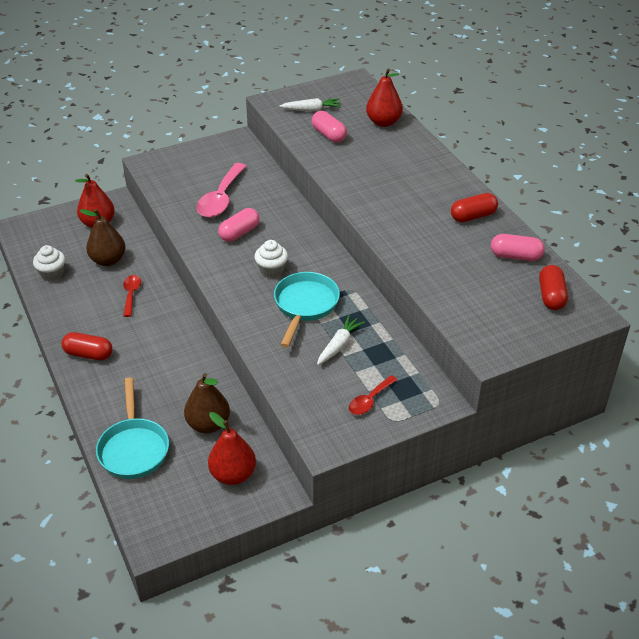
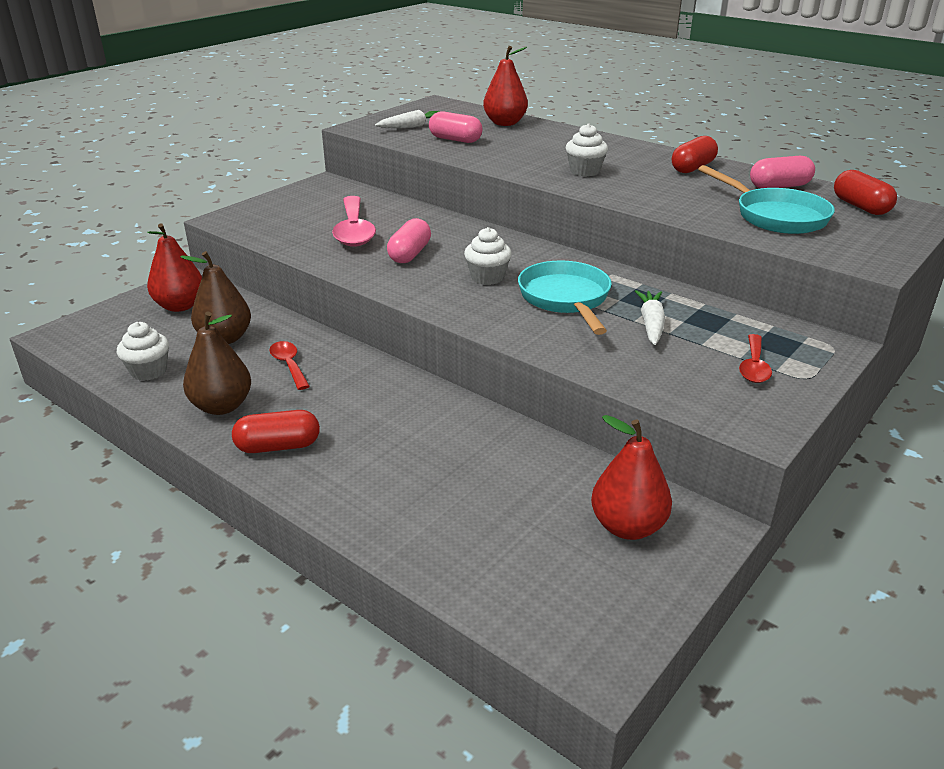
camera: 25 degrees left, 10 degrees down
(133, 448) = (449, 542): turquoise pan -> turquoise pan (775, 216)
(208, 424) = (533, 477): brown pear -> brown pear (222, 406)
(388, 198) = (585, 171): none -> white cupcake

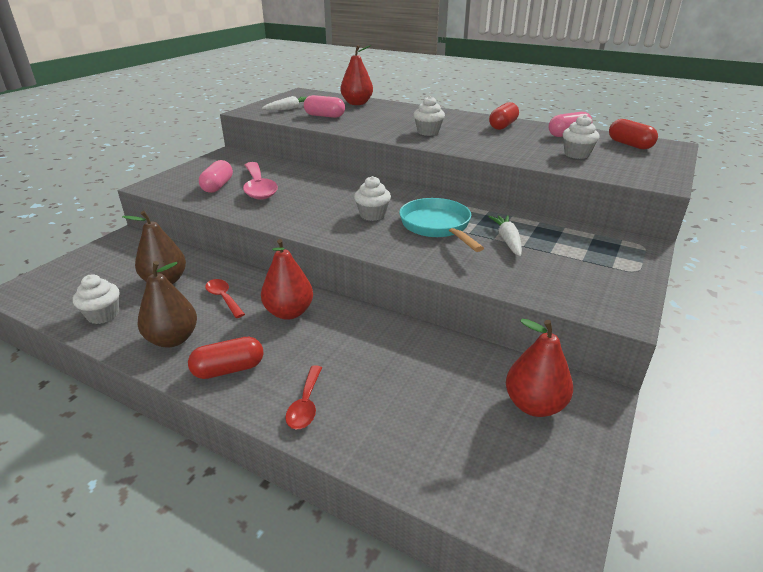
camera: 10 degrees left, 0 degrees up
(180, 306) = (122, 258): red pear -> red pear (289, 312)
(410, 254) = (307, 202): pink capsule -> pink capsule (218, 186)
(754, 366) = (595, 266): red spoon -> red spoon (305, 405)
(775, 216) = (576, 154): turquoise pan -> white cupcake

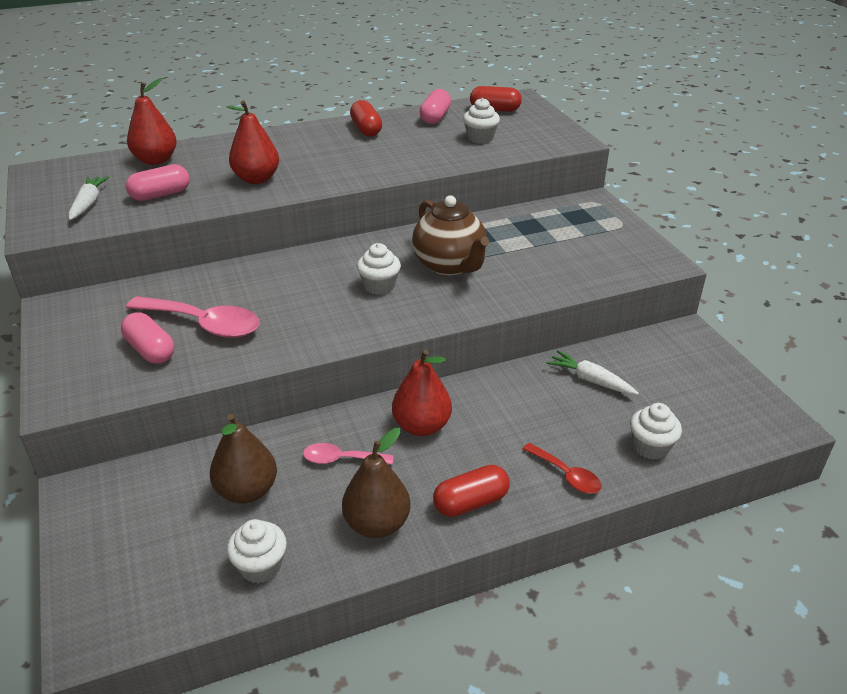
camera: 50 degrees left, 5 degrees up
(223, 298) = (341, 459): red spoon -> pink spoon
(228, 369) = (470, 502): red capsule -> red capsule turned 45 degrees clockwise
(428, 132) = (318, 167): white cupcake -> white cupcake (650, 447)
(437, 226) = (450, 265): turquoise pan -> brown teapot
(507, 240) = (517, 247): white carrot -> white carrot (590, 380)
(534, 405) = (671, 363): red pear -> red pear (256, 179)

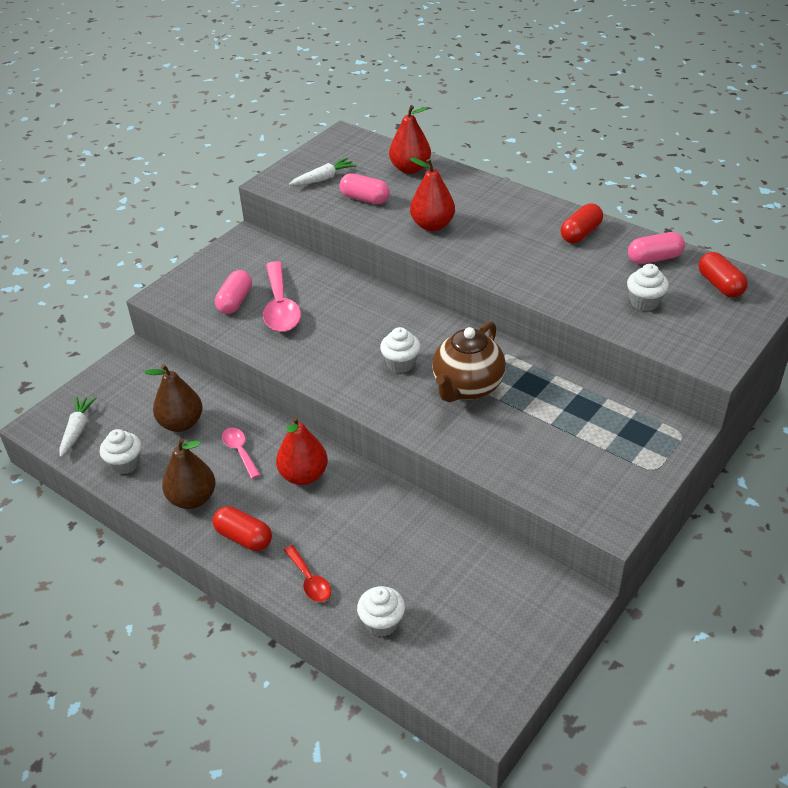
camera: 60 degrees right, 5 degrees up
(566, 475) = (309, 580): red spoon -> red spoon turned 45 degrees counterclockwise
(590, 380) = (440, 552): white carrot -> white carrot (77, 430)

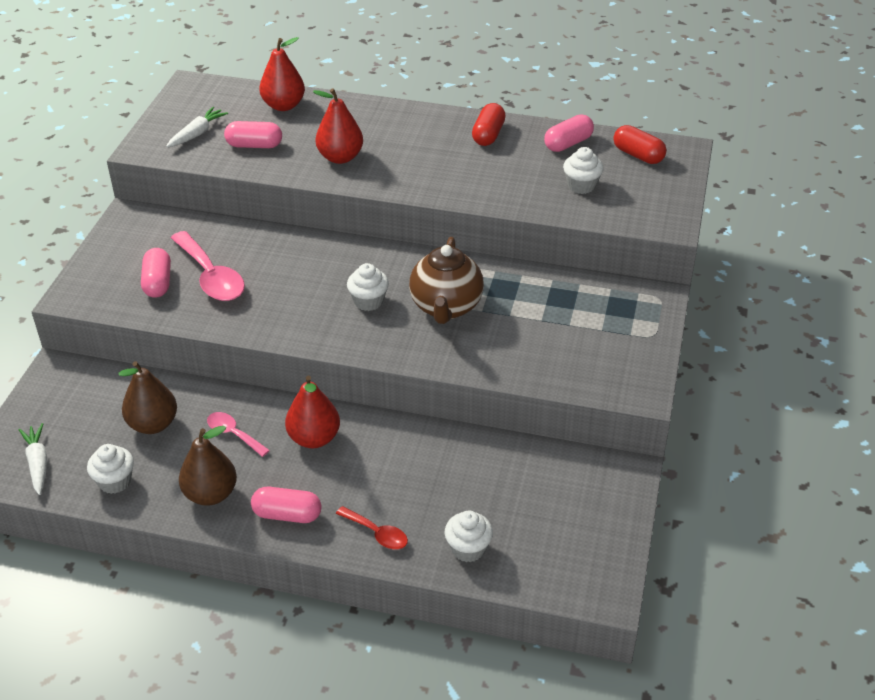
camera: 25 degrees left, 0 degrees up
(244, 537) = (287, 514): red capsule -> pink capsule

